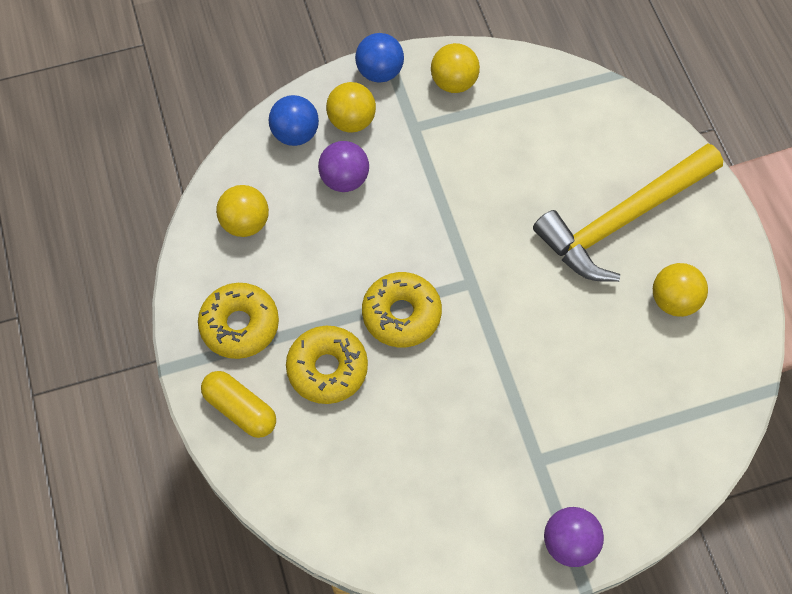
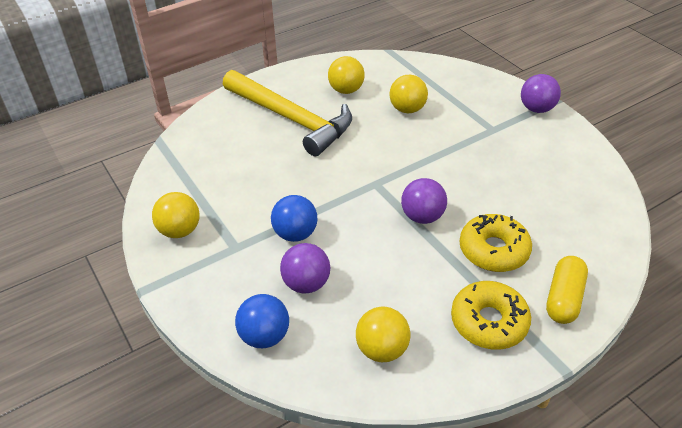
camera: 105 degrees left, 20 degrees down
(351, 121) = (238, 294): yellow ball -> yellow ball (407, 109)
(379, 72) = (175, 286): blue ball -> blue ball (295, 234)
(401, 314) = (422, 216): yellow donut -> purple ball

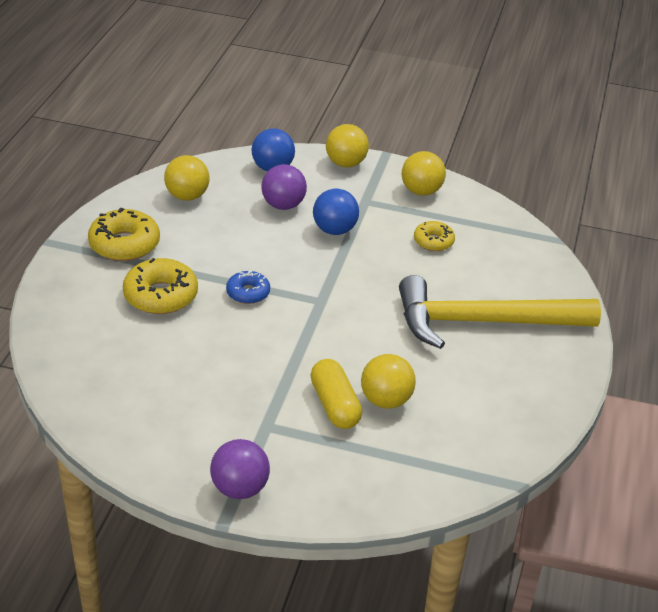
camera: 135 degrees right, 5 degrees down
(239, 184) = (433, 241): none -> yellow donut
(346, 90) = (481, 388): yellow ball -> yellow ball (345, 163)
(422, 216) = (248, 293): purple ball -> blue donut
(563, 298) = (75, 287): yellow capsule -> yellow capsule (335, 405)

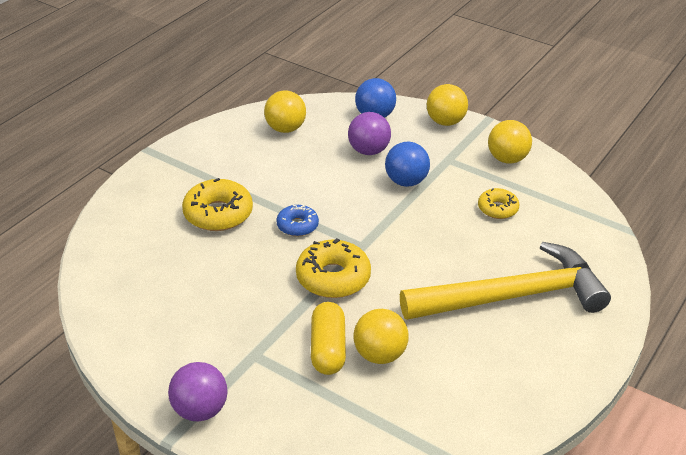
camera: 20 degrees right, 0 degrees up
(124, 244) = (209, 162): yellow donut -> yellow donut (333, 277)
(483, 322) = (513, 296): yellow hammer -> yellow hammer turned 150 degrees clockwise

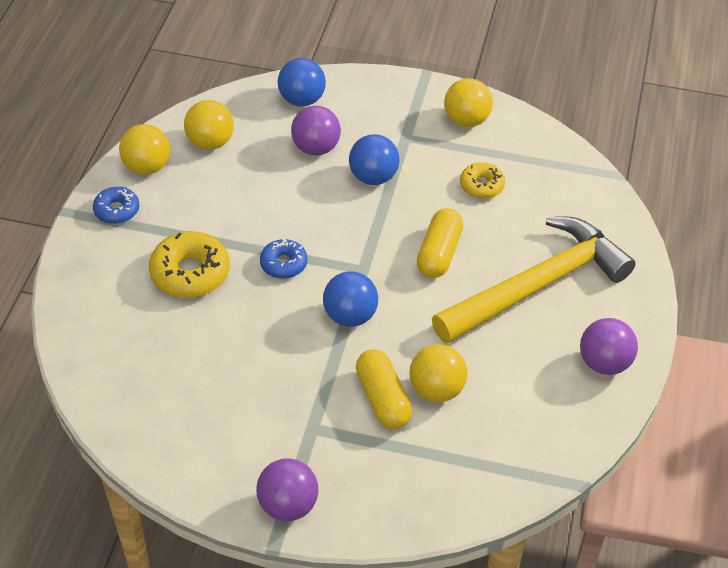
camera: 20 degrees left, 10 degrees up
(186, 157) = (117, 210): none -> blue donut
(333, 277) = (350, 316): yellow donut -> blue ball
(435, 250) = (439, 253): none -> yellow capsule
(445, 122) = (382, 88): yellow ball -> yellow ball (147, 167)
(548, 375) = (604, 363): none -> purple ball

